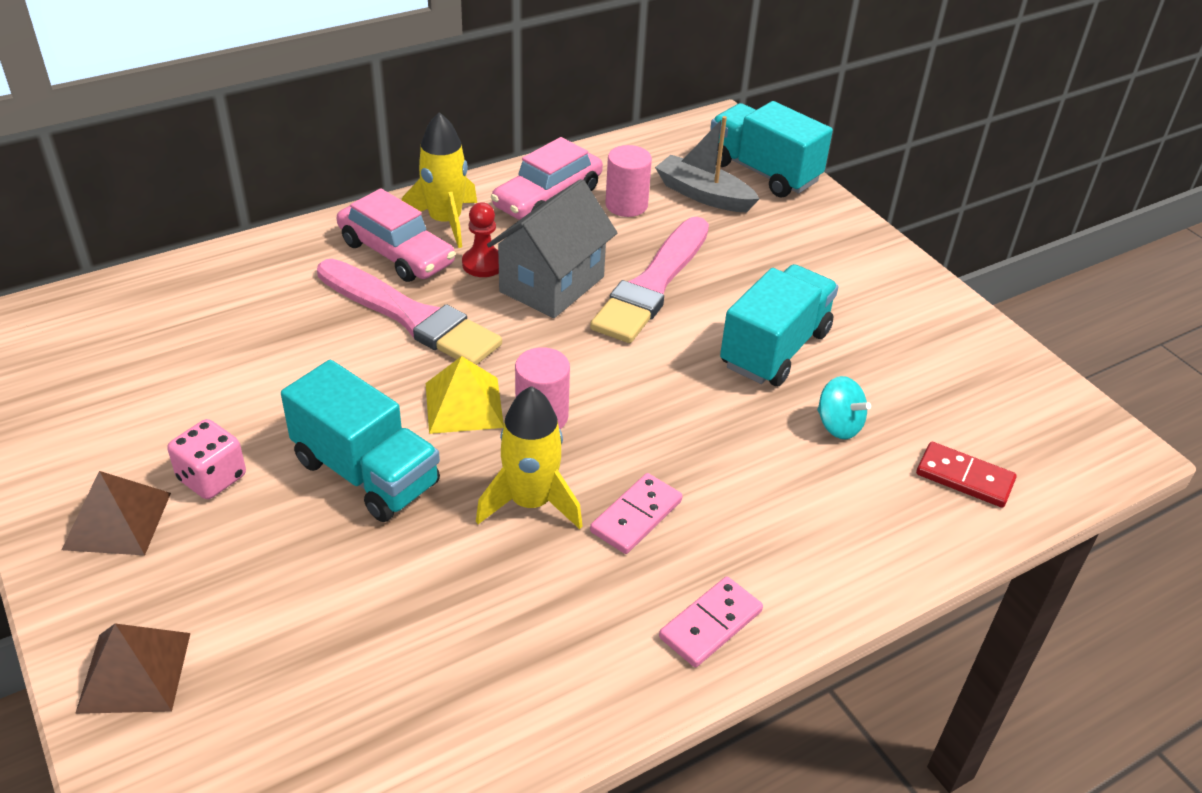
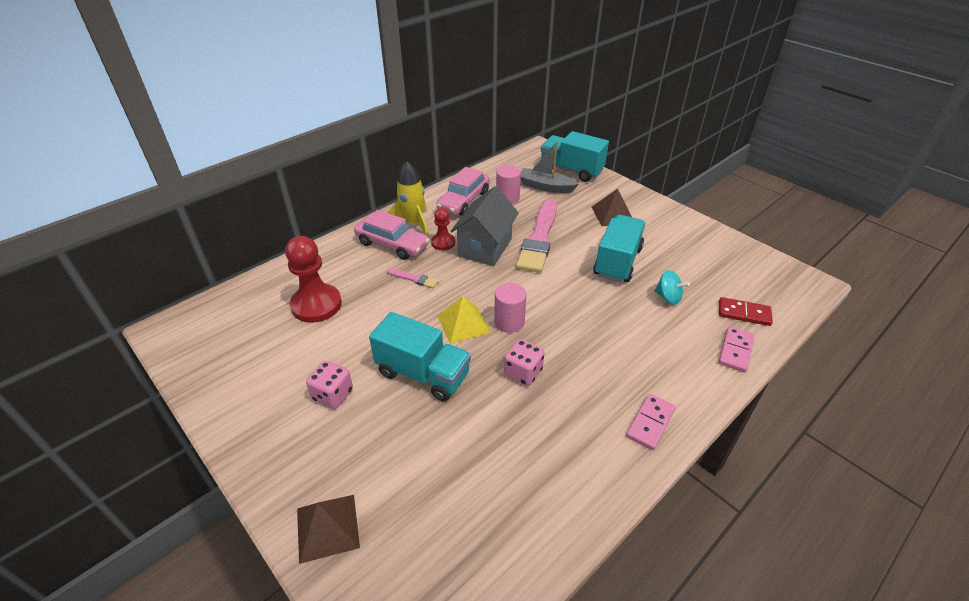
camera: 10 degrees left, 0 degrees up
(117, 521) = (284, 433): brown pyramid -> brown pyramid (612, 214)
(237, 331) = (316, 305): none -> red pawn
(410, 316) = (413, 279): pink brush -> pink brush, size x0.43
(531, 502) = (523, 372): yellow rocket -> pink dice
(636, 516) = (584, 369): pink domino -> pink domino (735, 350)

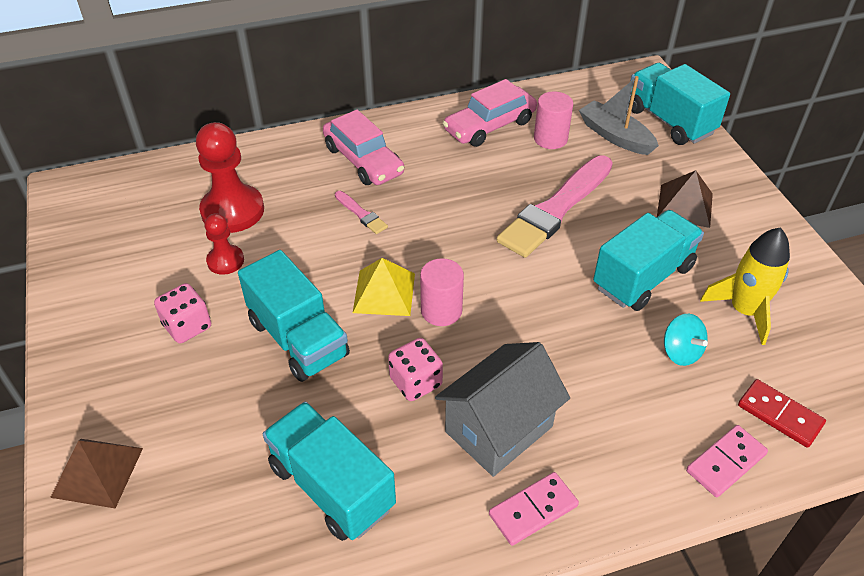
camera: 25 degrees right, 5 degrees up
(413, 223) = (406, 138): yellow rocket -> yellow rocket (744, 311)
(443, 243) = (426, 177): red pawn -> red pawn (225, 261)
(485, 247) = (475, 200): grey house -> grey house (499, 429)
(512, 462) = (331, 486): none -> turquoise truck

